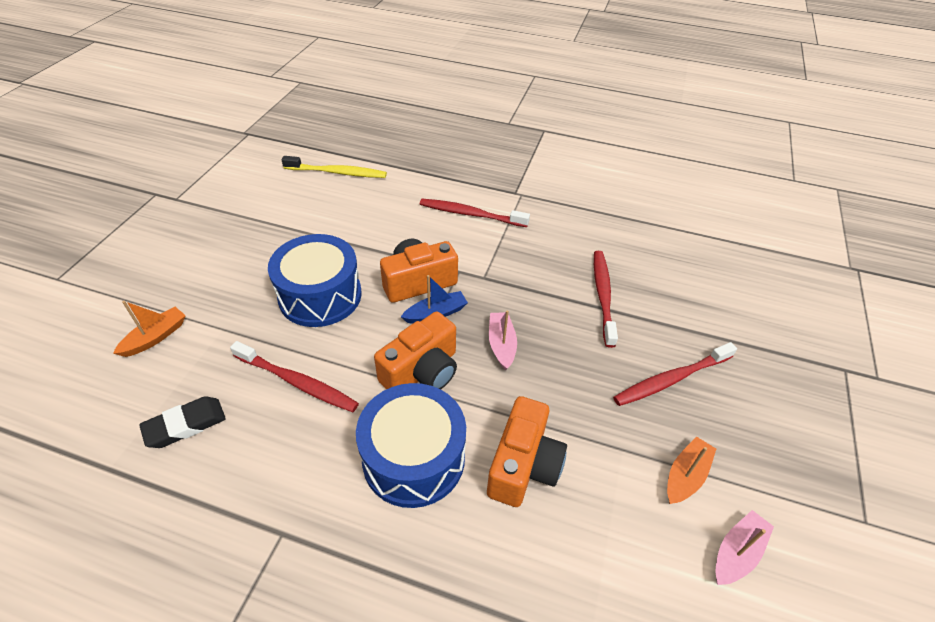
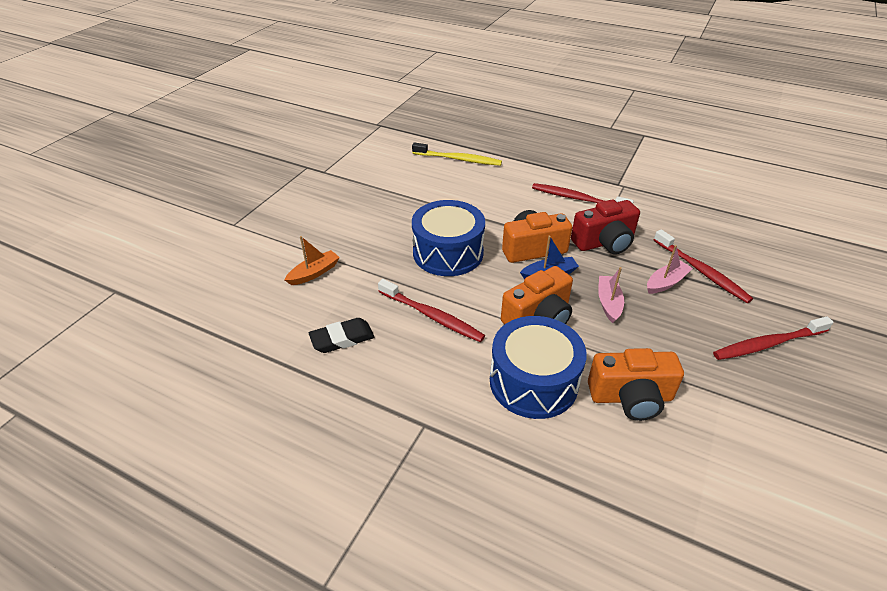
camera: 10 degrees right, 5 degrees down
(498, 267) = (604, 242): none -> red camera
(523, 465) = (631, 397): orange camera -> orange camera turned 60 degrees clockwise
(603, 295) = (702, 272): red toothbrush -> red toothbrush turned 135 degrees clockwise
(685, 476) = (782, 421): orange boat -> none
(737, 552) = (832, 486): pink boat -> pink boat (666, 282)

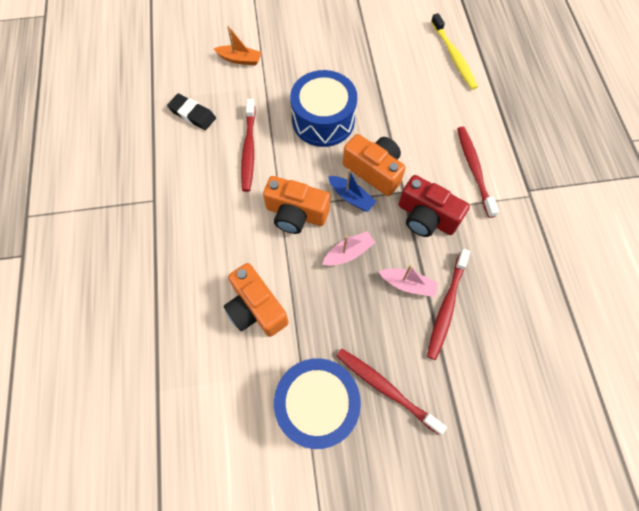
camera: 55 degrees right, 25 degrees up
(533, 382) = (229, 241): blue drum -> blue drum (317, 406)

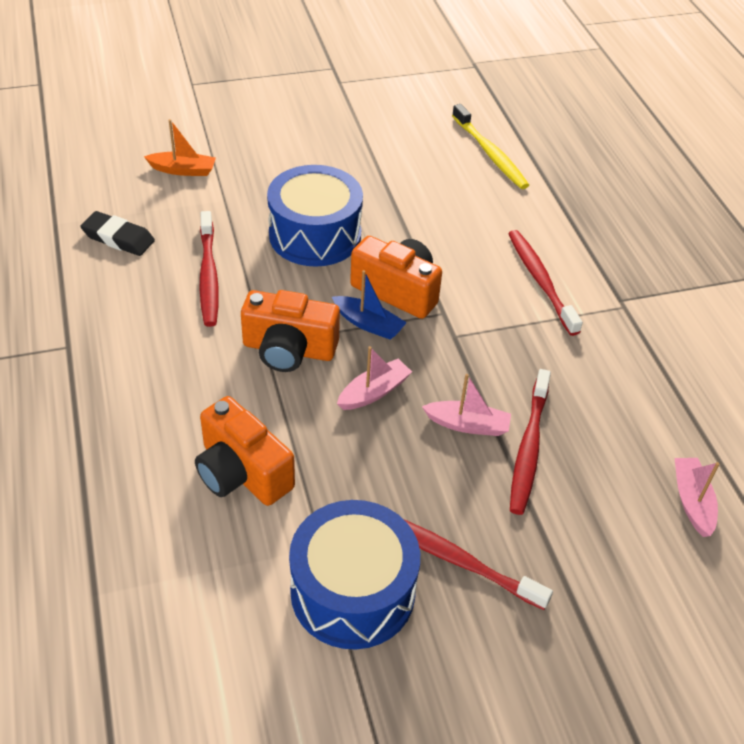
camera: 10 degrees left, 20 degrees down
(426, 217) = (481, 341): red camera -> none
(552, 360) = (692, 501): none -> pink boat

